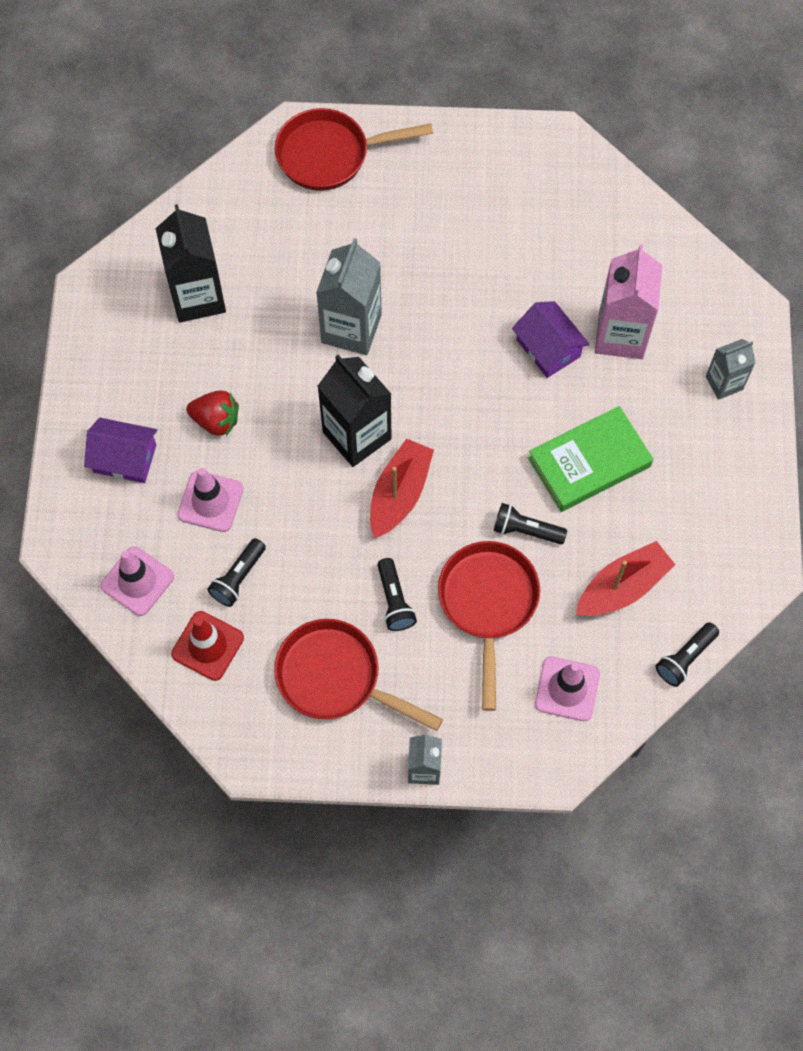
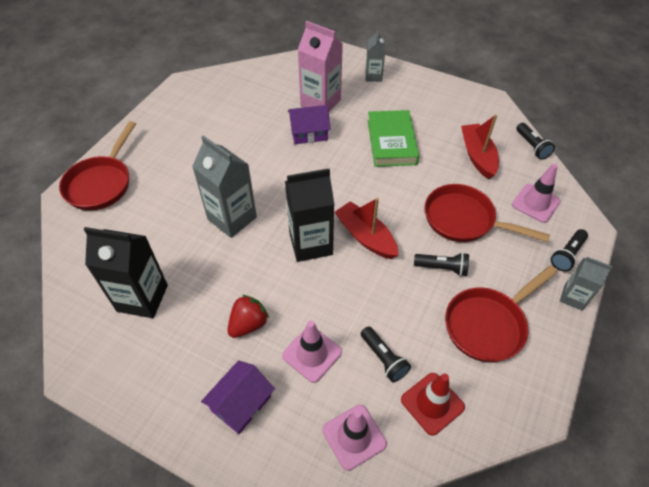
camera: 65 degrees left, 15 degrees down
(526, 530) = (421, 184): black flashlight -> black flashlight (567, 255)

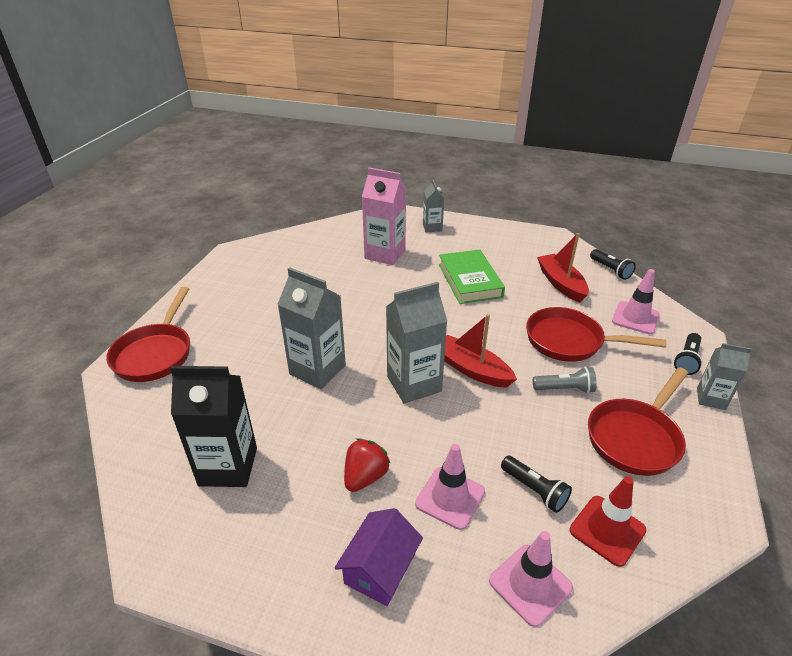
camera: 10 degrees left, 15 degrees down
(309, 133) = (381, 282): purple house -> none
(311, 244) = (414, 384): black carton -> grey carton
(442, 268) = (565, 389): black flashlight -> grey flashlight

